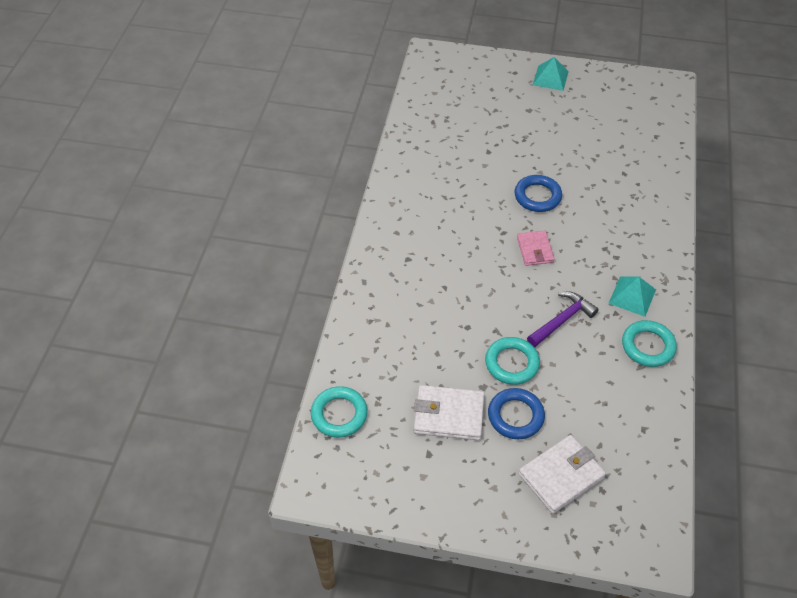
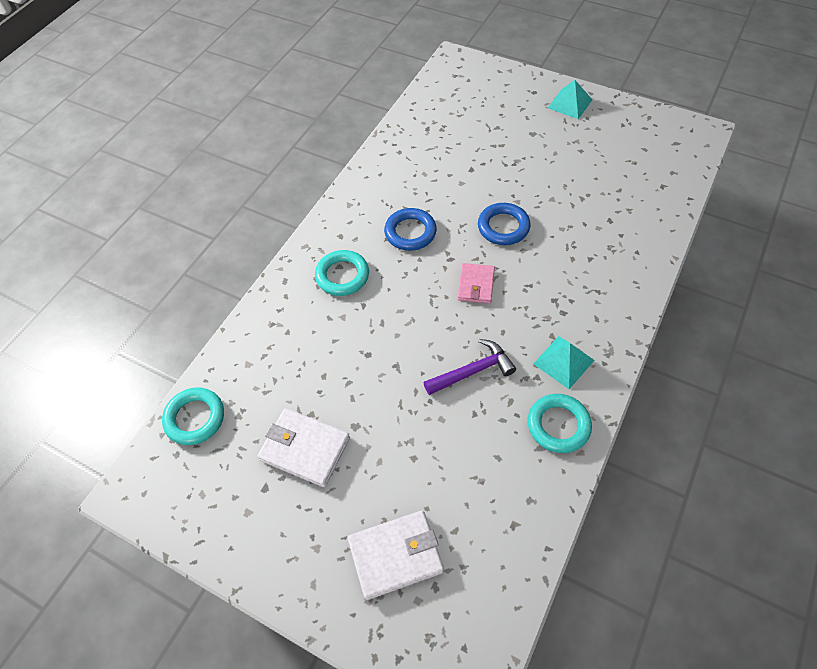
camera: 20 degrees right, 5 degrees up
(511, 363) = (397, 407): turquoise ring -> turquoise ring (342, 276)
(515, 416) = (375, 469): blue ring -> blue ring (410, 232)

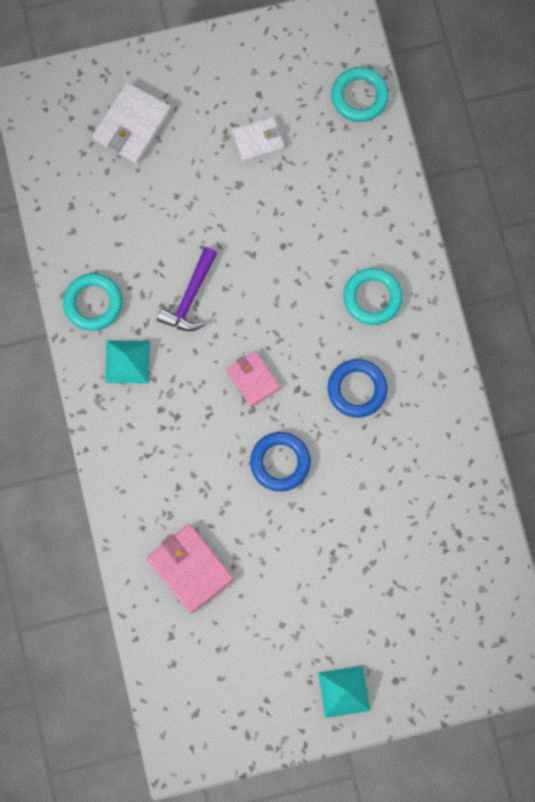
camera: 135 degrees right, 20 degrees up
(305, 449) = (258, 140): white wallet -> white wallet, size x0.66
(620, 210) = (190, 569): none -> pink wallet

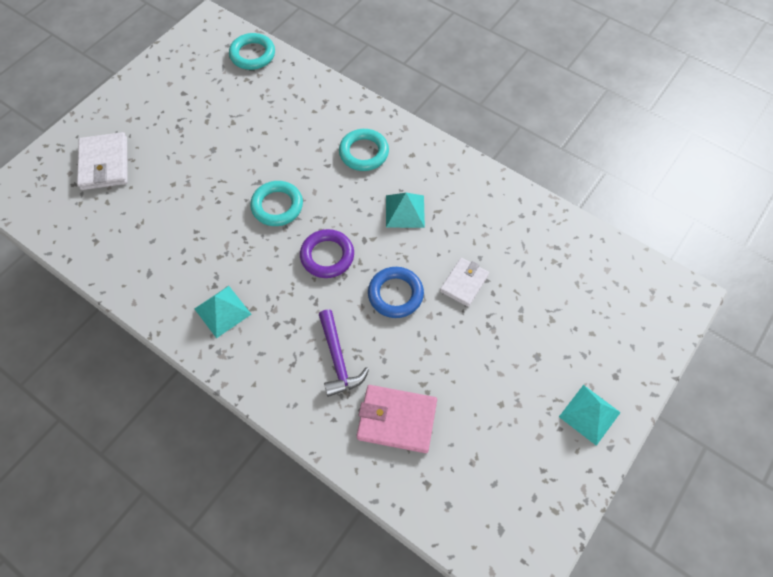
camera: 40 degrees left, 15 degrees down
(93, 303) = (163, 291): turquoise ring -> turquoise ring (277, 206)
(190, 297) = (235, 237): purple hammer -> purple hammer (338, 359)
(253, 379) = (327, 256): pink wallet -> purple ring
(258, 140) = (205, 117): white wallet -> white wallet (464, 283)
(357, 389) = (405, 211): blue ring -> turquoise pyramid

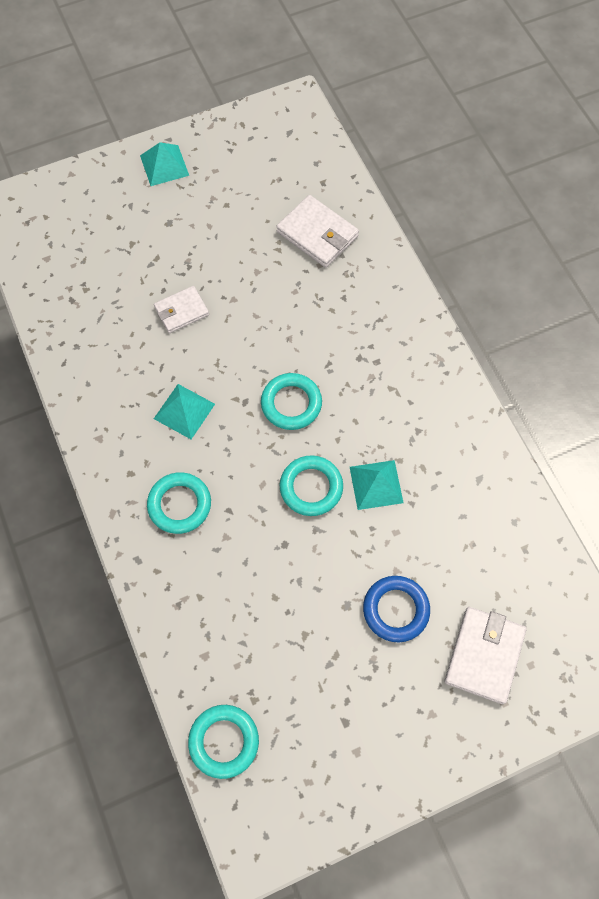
camera: 150 degrees left, 5 degrees up
(222, 311) = (421, 400): turquoise pyramid -> turquoise pyramid (376, 484)
(327, 256) = (291, 404): purple ring -> turquoise ring
(338, 359) = (337, 303): purple hammer -> none
(395, 294) = (250, 333): blue ring -> blue ring (396, 610)
(397, 420) = (317, 234): pink wallet -> white wallet

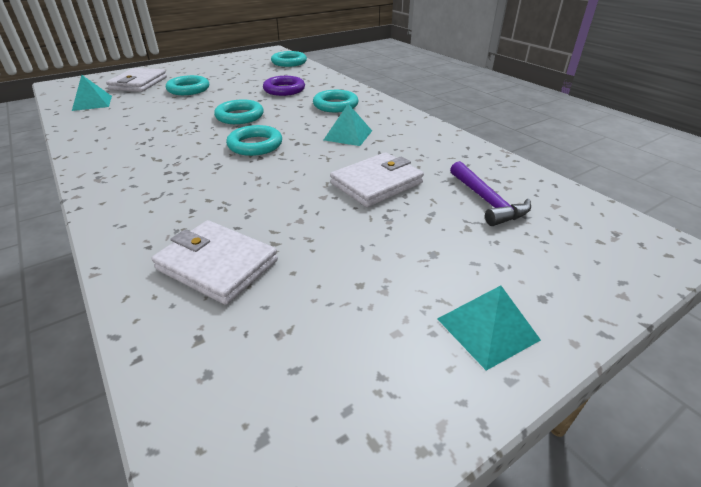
camera: 170 degrees right, 30 degrees down
(98, 271) = (487, 201): none -> purple hammer
(181, 311) = (376, 183): white wallet -> white wallet, size x1.52
(245, 582) = (284, 89): none -> purple ring
(376, 484) = (188, 120): turquoise pyramid -> turquoise pyramid (92, 103)
(396, 610) = (188, 89): blue ring -> turquoise ring

